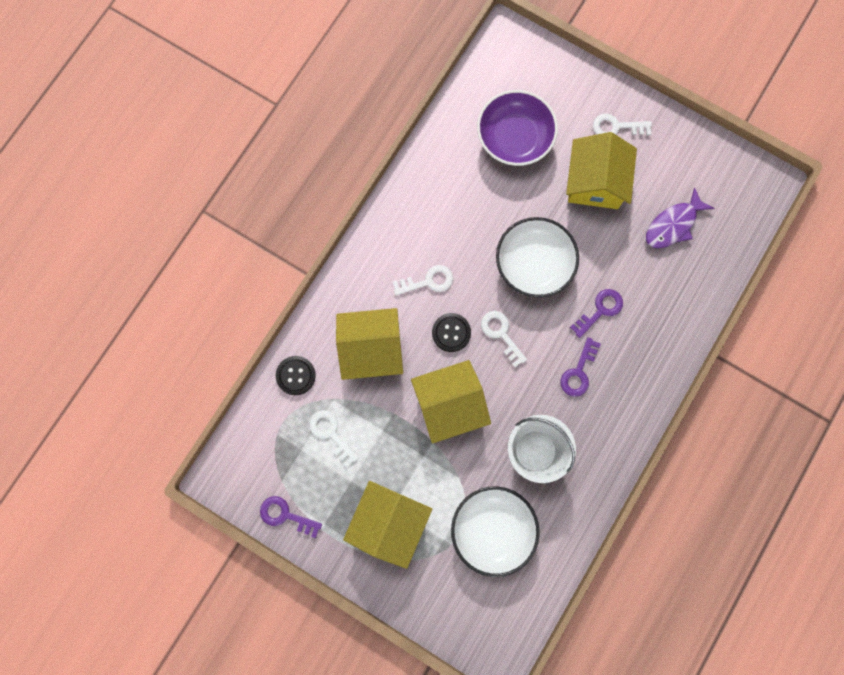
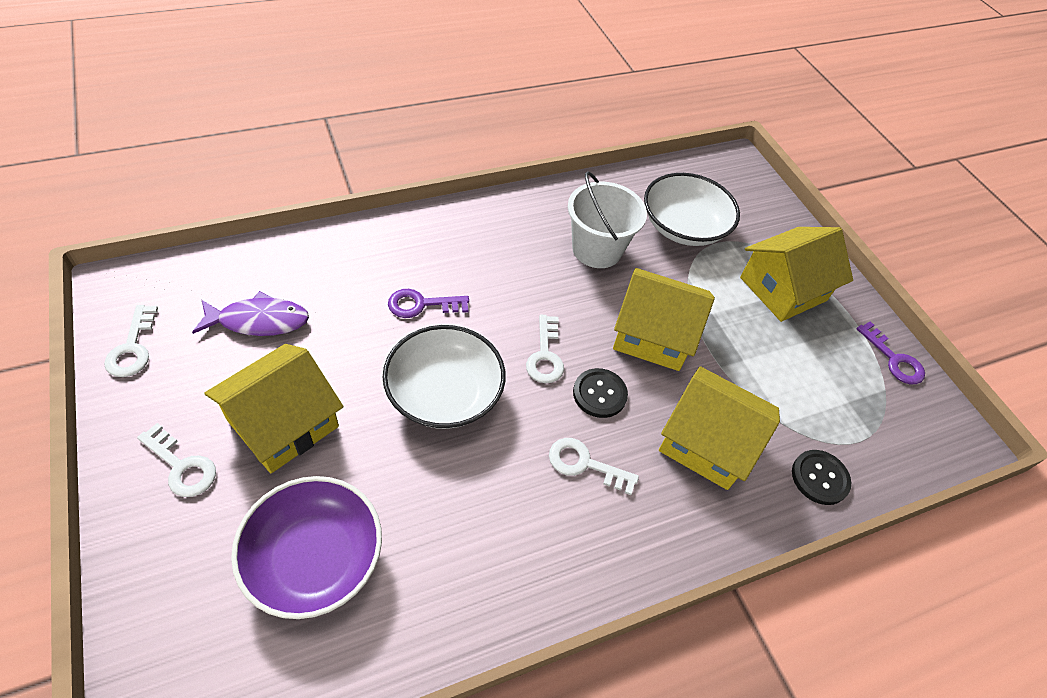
camera: 150 degrees left, 25 degrees down
(331, 433) = (805, 394): white key -> white key (133, 347)
(578, 372) = (497, 274): purple key -> none

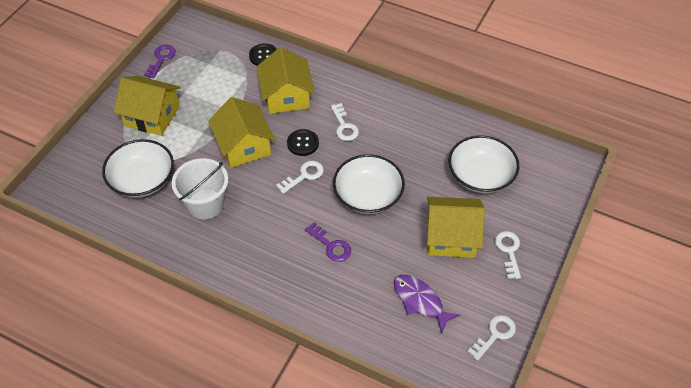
camera: 125 degrees left, 0 degrees up
(314, 558) = (480, 175): purple bowl -> white bowl

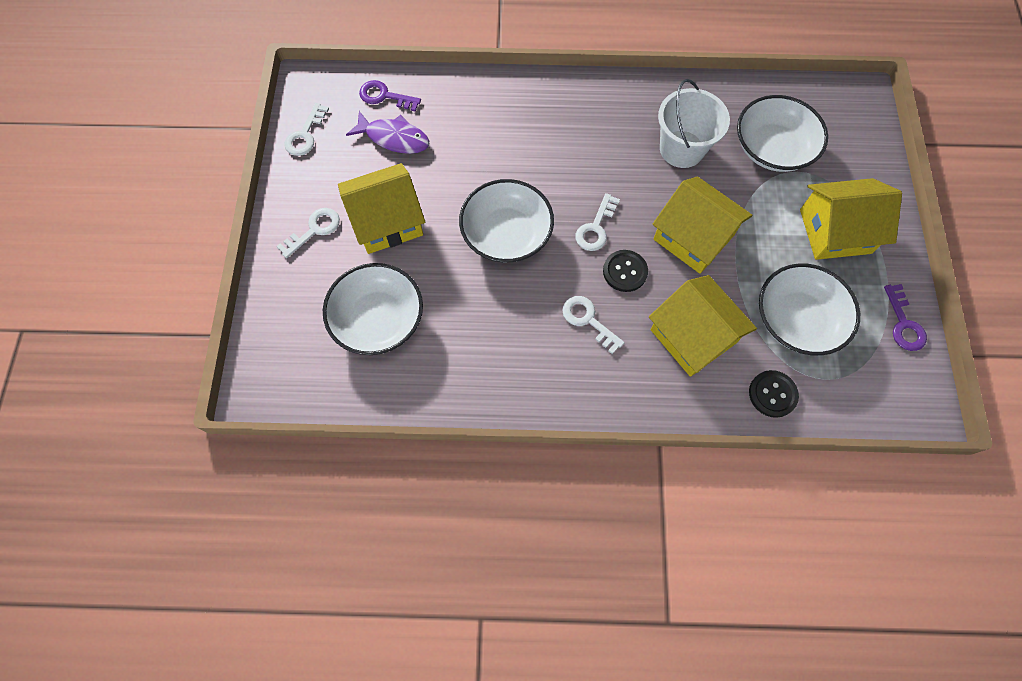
camera: 155 degrees right, 15 degrees up
(219, 82) = (797, 319): none -> white bowl
(331, 245) = (516, 158): purple key -> purple key (385, 96)
(508, 251) = (314, 230): white key -> white key turned 105 degrees counterclockwise

